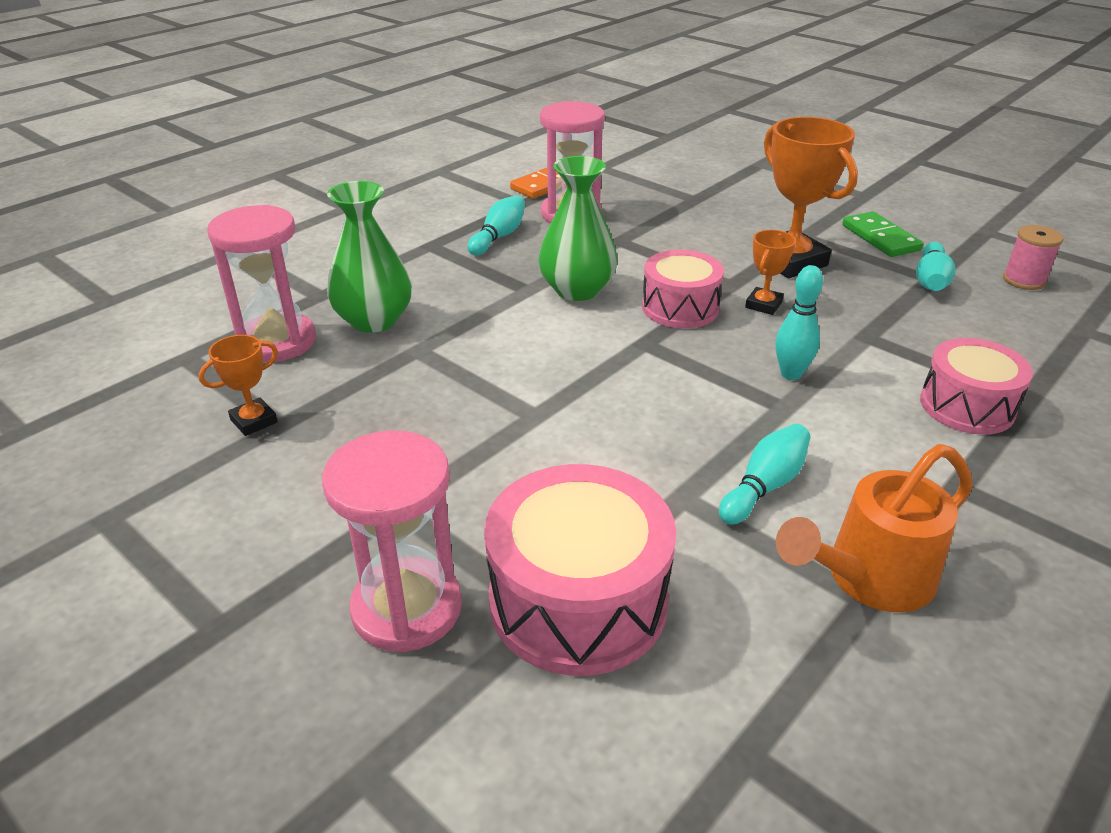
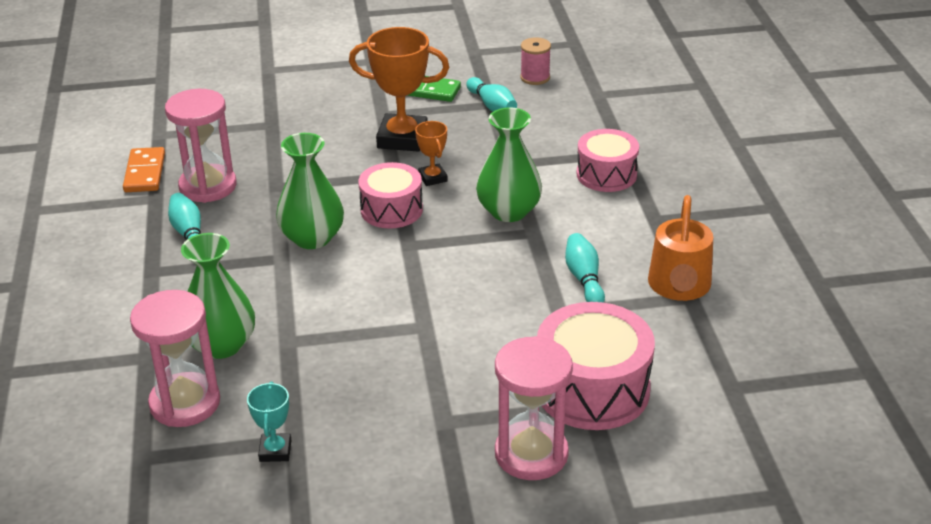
camera: 50 degrees left, 0 degrees up
(254, 421) = (275, 451): orange trophy -> turquoise trophy
(791, 374) = (509, 211): turquoise bowling pin -> green vase

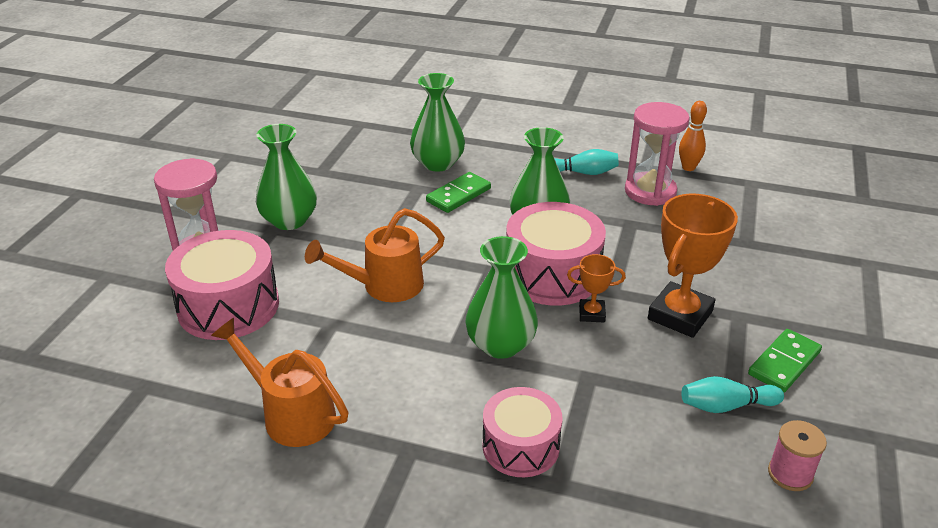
camera: 115 degrees right, 0 degrees up
(144, 173) = (688, 167): orange domino -> orange bowling pin
(185, 403) = (393, 142): pink hourglass -> none
(275, 451) = (318, 163): turquoise trophy -> none
(286, 306) = (458, 195): none -> green domino
(391, 210) = (552, 274): pink drum -> pink drum, size x1.54
(418, 416) = (289, 220): none -> green vase
(482, 300) = (384, 286): none -> orange watering can
(584, 279) = (359, 355): turquoise bowling pin -> none

